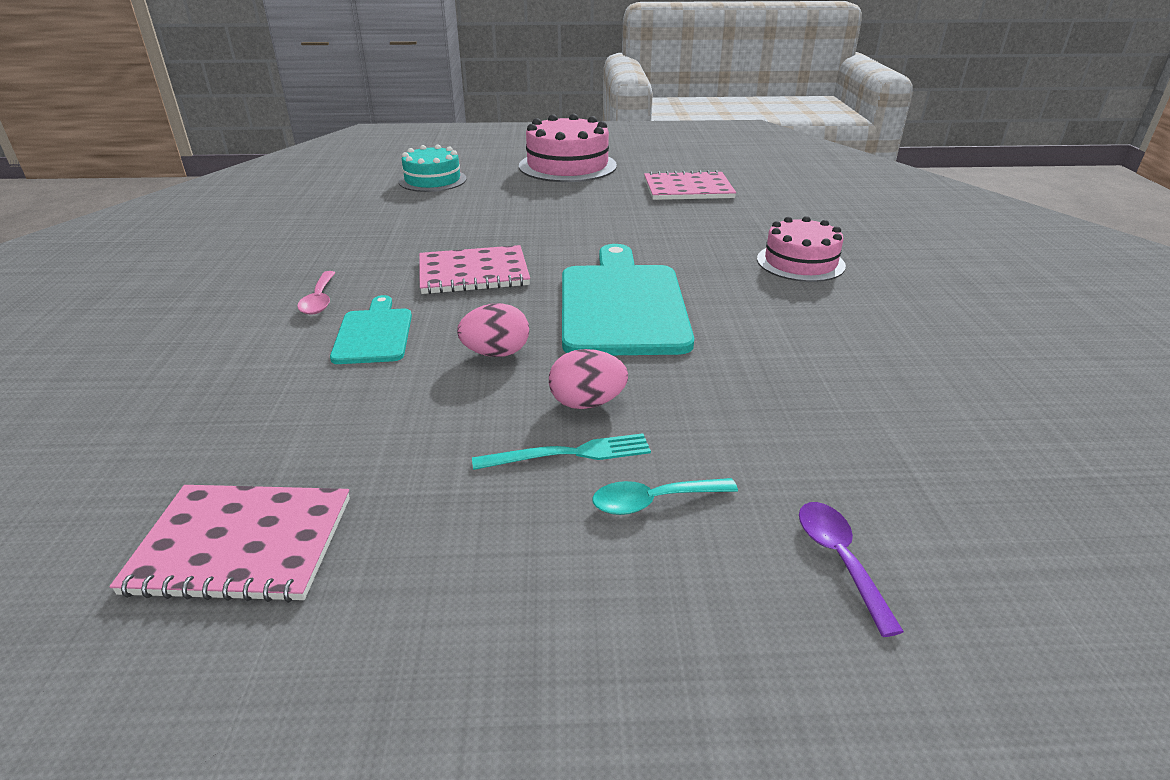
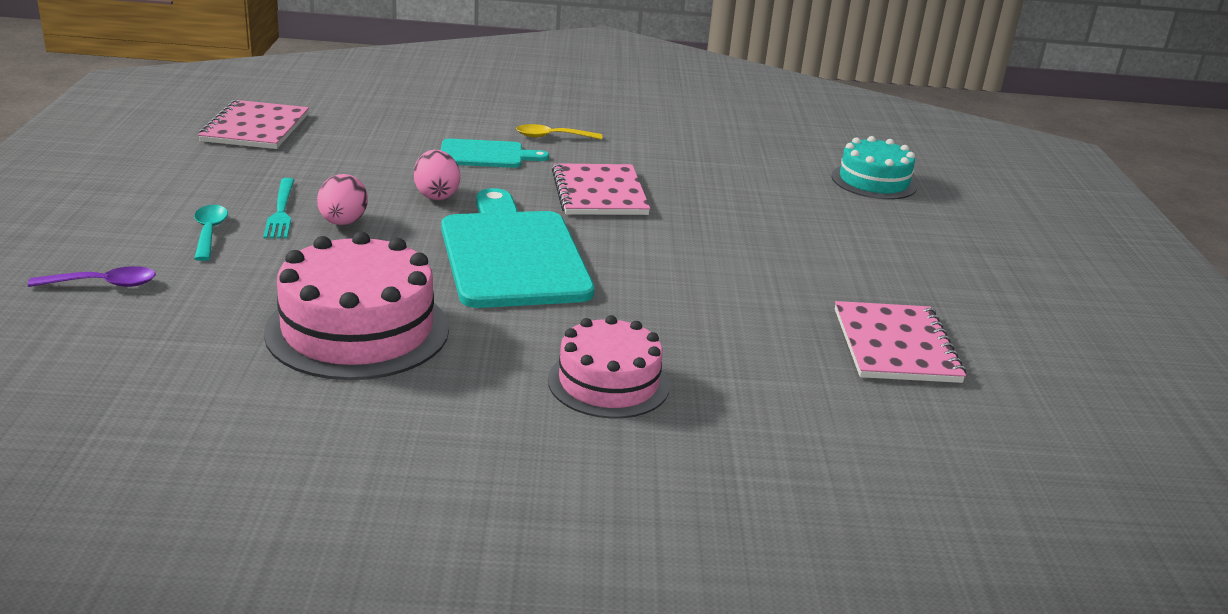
camera: 90 degrees right, 5 degrees down
(319, 300) = (552, 137): pink spoon -> yellow spoon
(567, 166) = (970, 265): pink cake -> pink cake (357, 330)
(622, 305) = (512, 254): turquoise cutting board -> turquoise cutting board turned 105 degrees counterclockwise

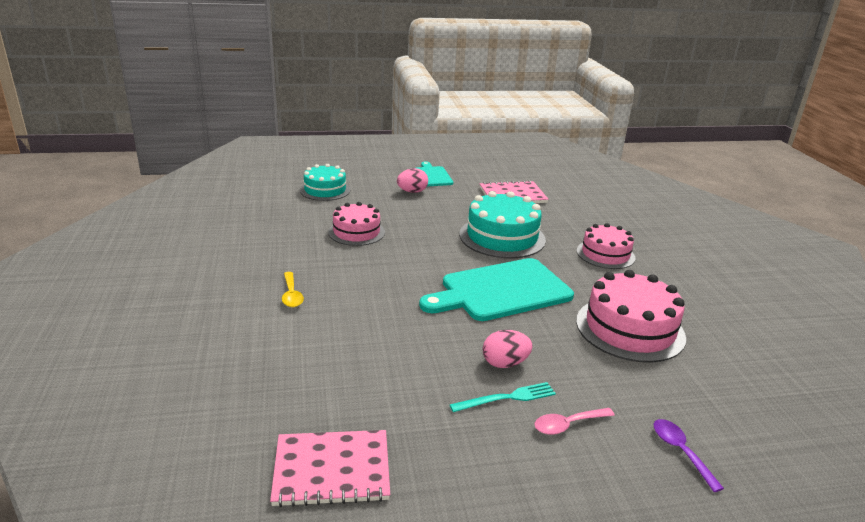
camera: 100 degrees left, 0 degrees up
(209, 232) = (567, 425): turquoise spoon -> pink spoon
(436, 195) = (432, 331): pink egg -> pink egg (412, 192)
(486, 155) = (343, 320): turquoise cutting board -> turquoise cutting board (432, 176)
(599, 193) = (390, 269): pink notebook -> none
(694, 292) = (502, 237): none -> turquoise cake
(718, 186) = (356, 232): none -> pink cake

